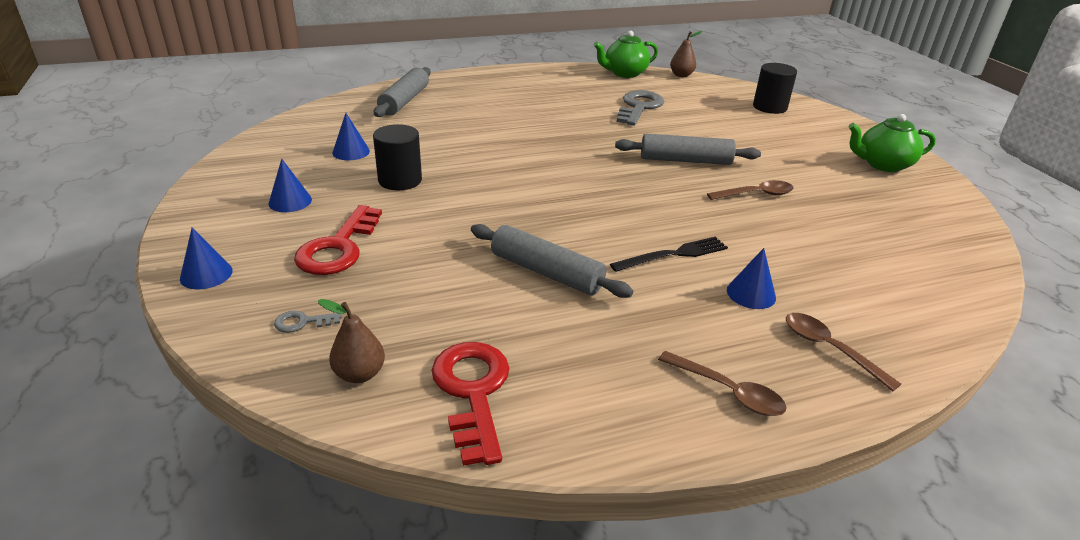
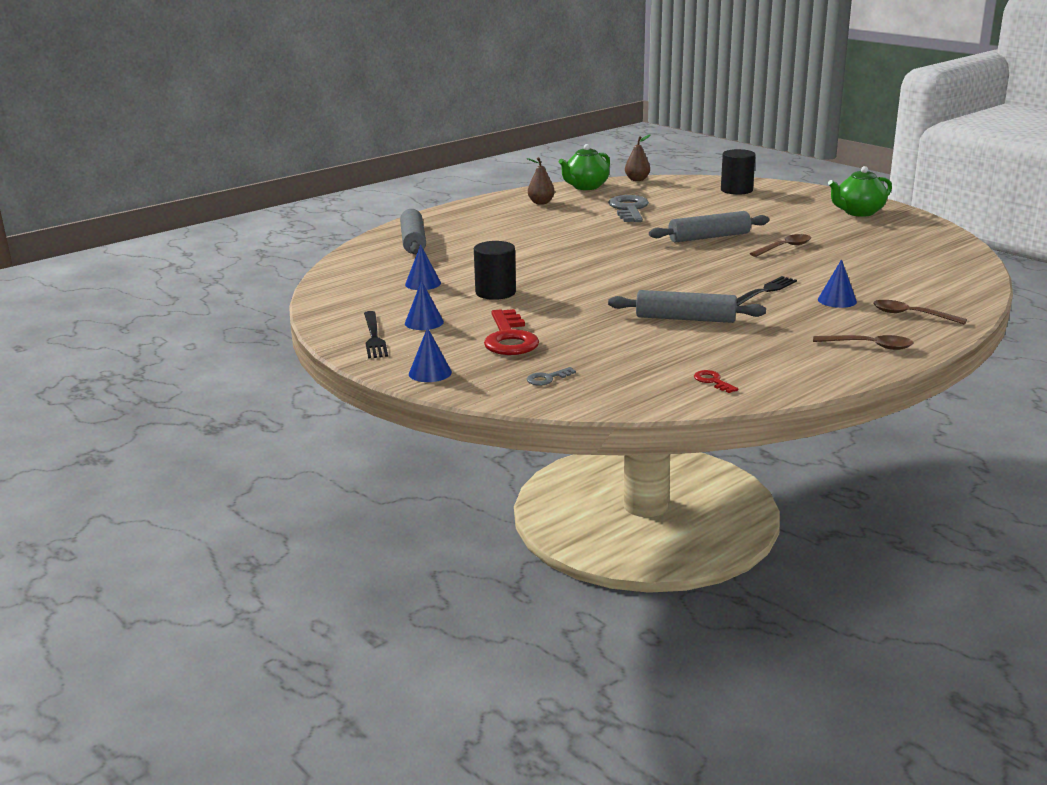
camera: 20 degrees left, 10 degrees down
(224, 207) = (374, 337): none -> black fork
(359, 374) = (626, 391): brown pear -> brown pear (541, 203)
(472, 392) = (712, 381): red key -> red key, size x0.45

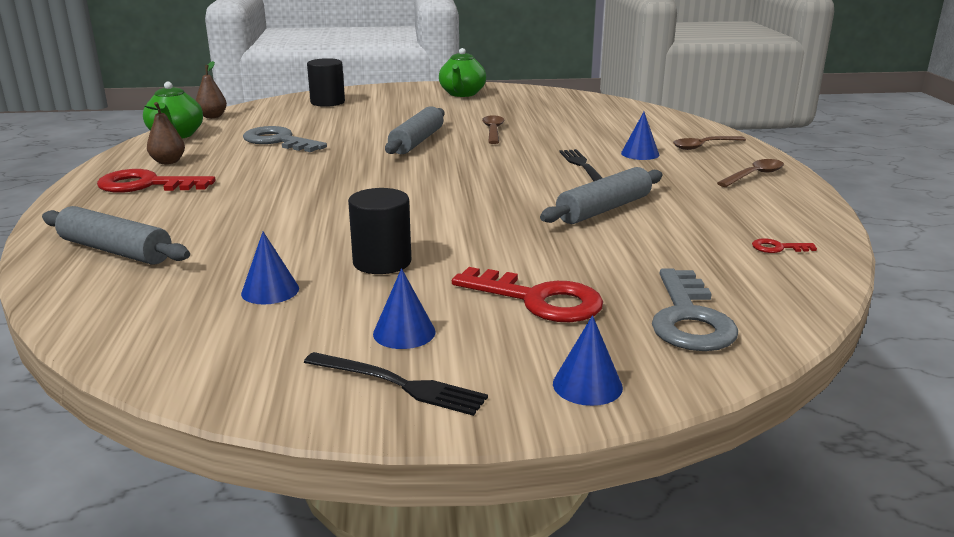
camera: 55 degrees left, 0 degrees up
(500, 213) = (147, 185): none -> red key
(547, 378) = (689, 318): grey key -> grey key, size x2.23

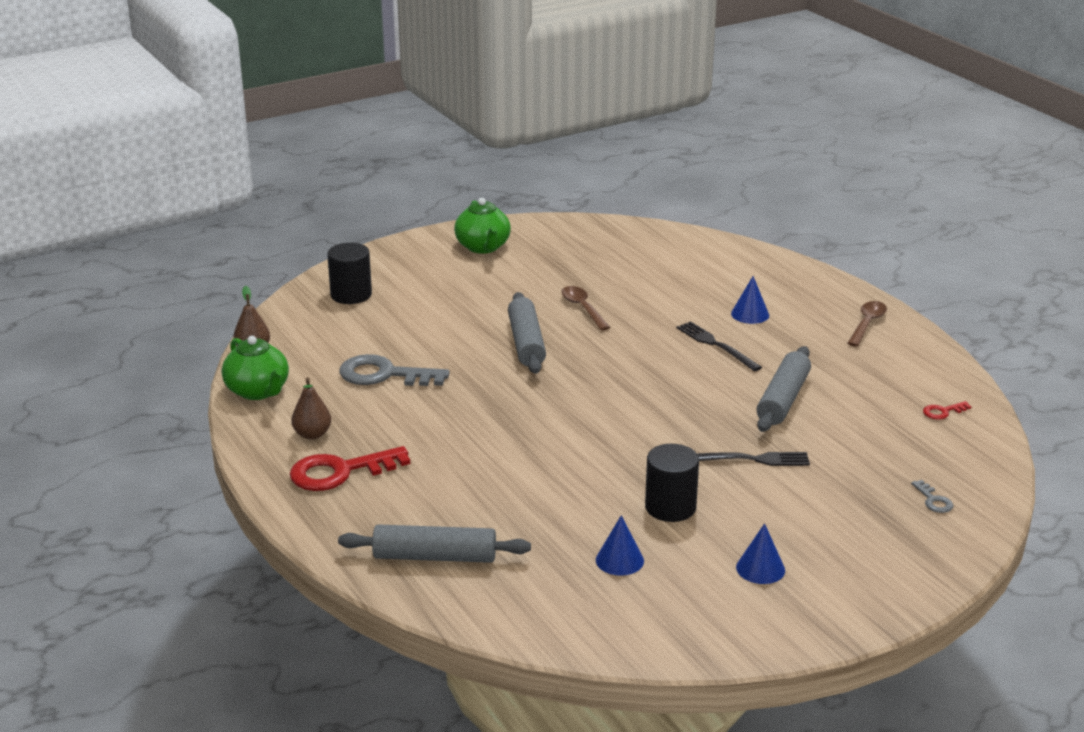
camera: 25 degrees left, 5 degrees up
(399, 384) = (802, 610): black fork -> black fork (751, 459)
(538, 300) = (821, 512): red key -> none
(587, 385) = (915, 574): blue cone -> none
(689, 318) = (933, 500): grey key -> grey key, size x0.45
(704, 146) = (796, 289): brown spoon -> none

